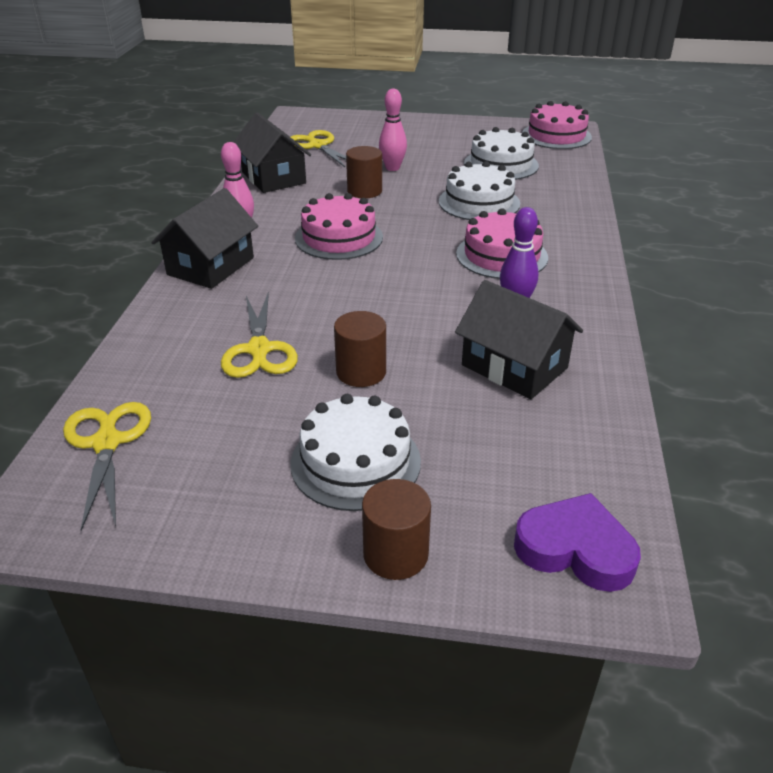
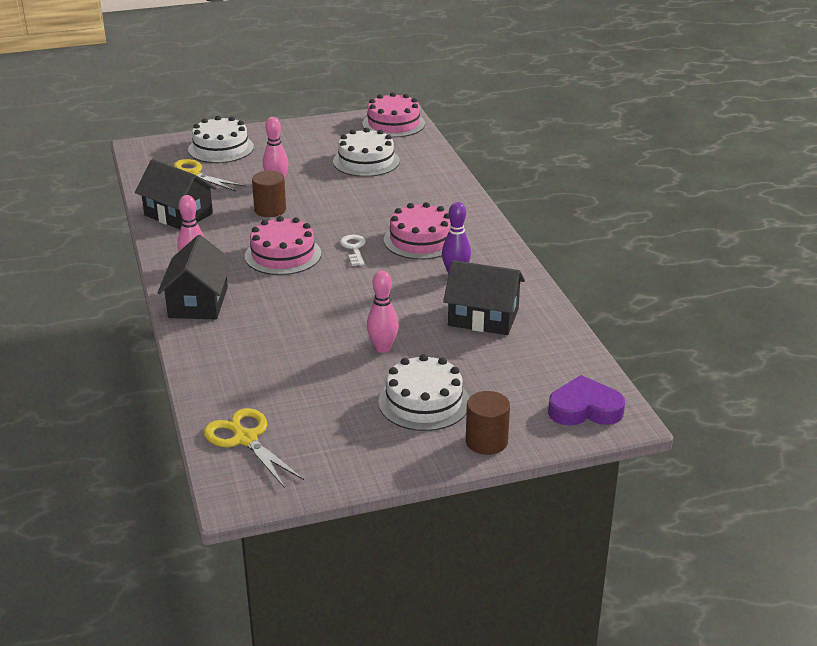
camera: 25 degrees left, 5 degrees down
(259, 350) = (297, 353): yellow scissors -> none
(361, 372) = (383, 348): brown cylinder -> pink bowling pin
(419, 248) = (354, 248): none -> white key
(479, 202) = (372, 200): white cake -> white cake (221, 148)

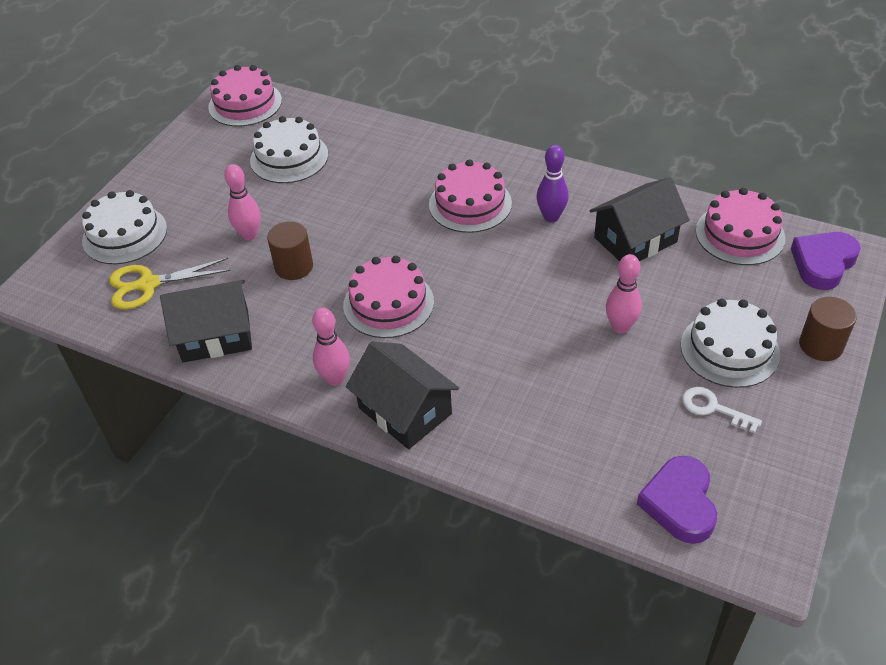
camera: 45 degrees left, 15 degrees up
(245, 438) = (679, 503): yellow scissors -> purple heart
(354, 248) = (434, 251): white key -> white key (713, 408)
(560, 358) = (740, 234): none -> pink cake

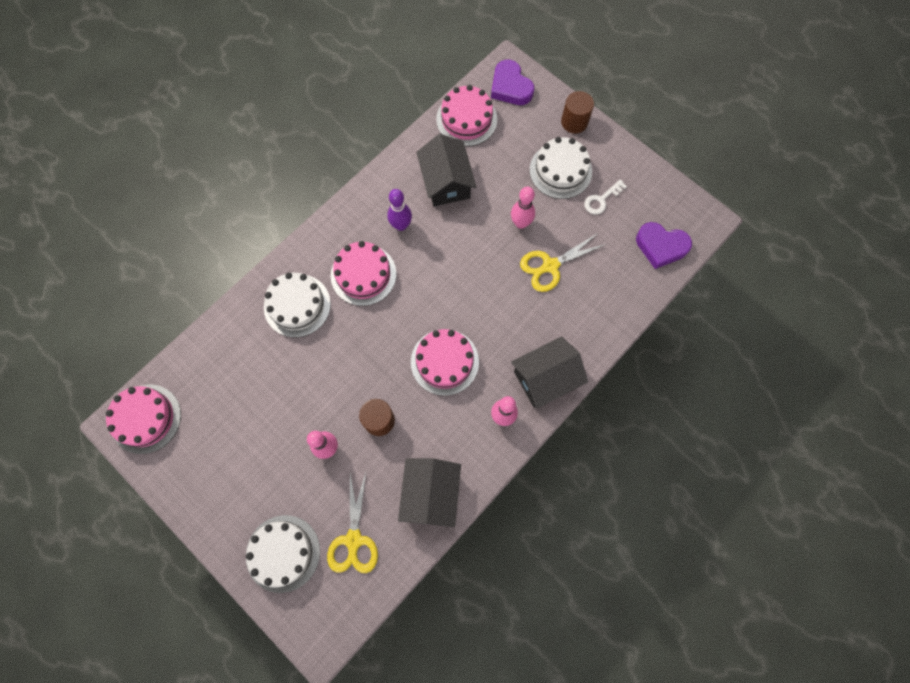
camera: 75 degrees left, 25 degrees up
(289, 157) = (243, 396): white cake -> white cake (297, 305)
(572, 374) = (549, 266): none -> yellow scissors

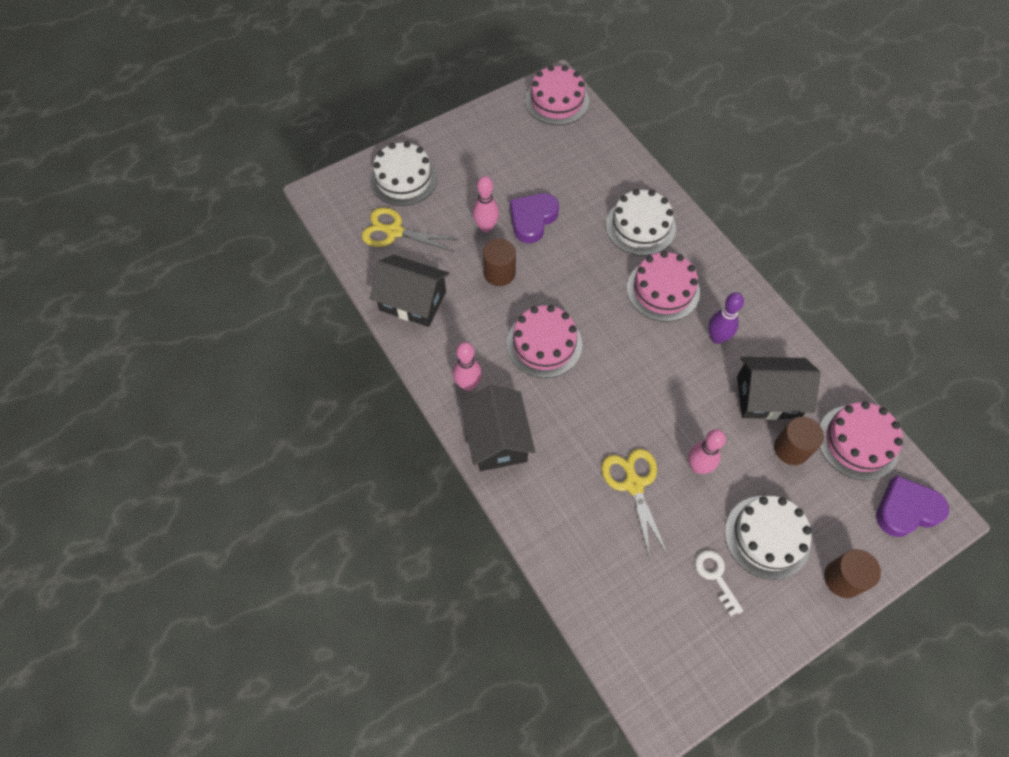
camera: 105 degrees right, 10 degrees down
(485, 162) = (791, 448): none -> brown cylinder
(661, 246) = (633, 633): purple heart -> purple heart (532, 219)

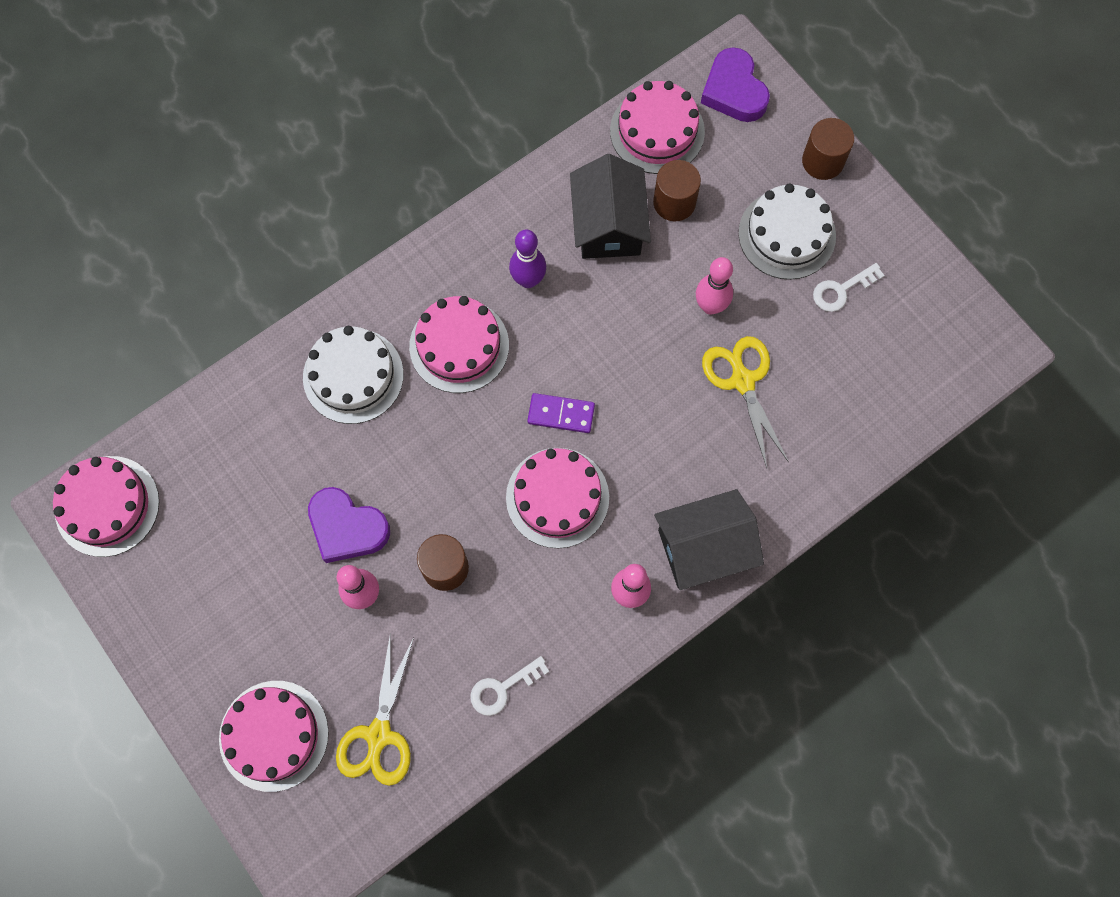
camera: 95 degrees left, 10 degrees up
(403, 178) = (274, 735): white cake -> pink cake
(412, 301) = (502, 688): black house -> white key
(608, 351) = (561, 414): none -> purple domino
(633, 483) = (742, 380): yellow scissors -> yellow scissors turned 90 degrees clockwise

